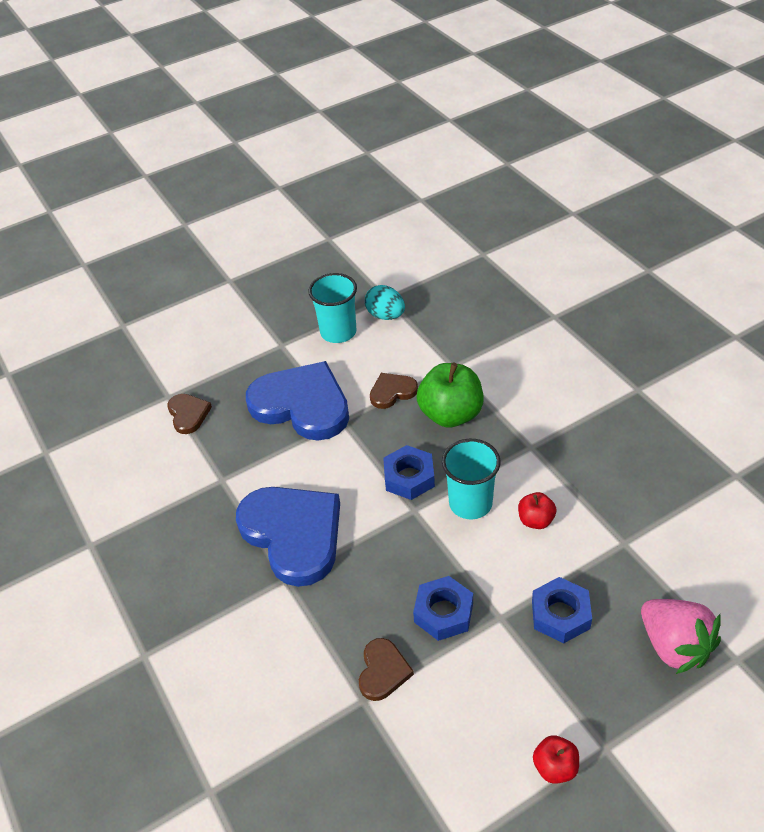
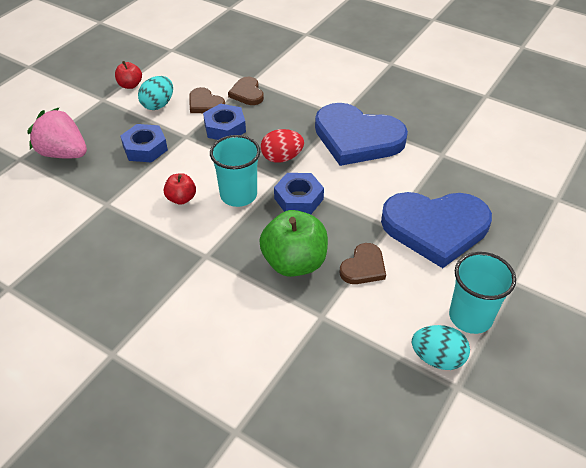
camera: 150 degrees right, 0 degrees up
(188, 414) = (522, 190): brown heart -> brown heart (205, 104)
(397, 537) = (282, 158): none -> red egg
(521, 698) = (158, 105): none -> turquoise egg

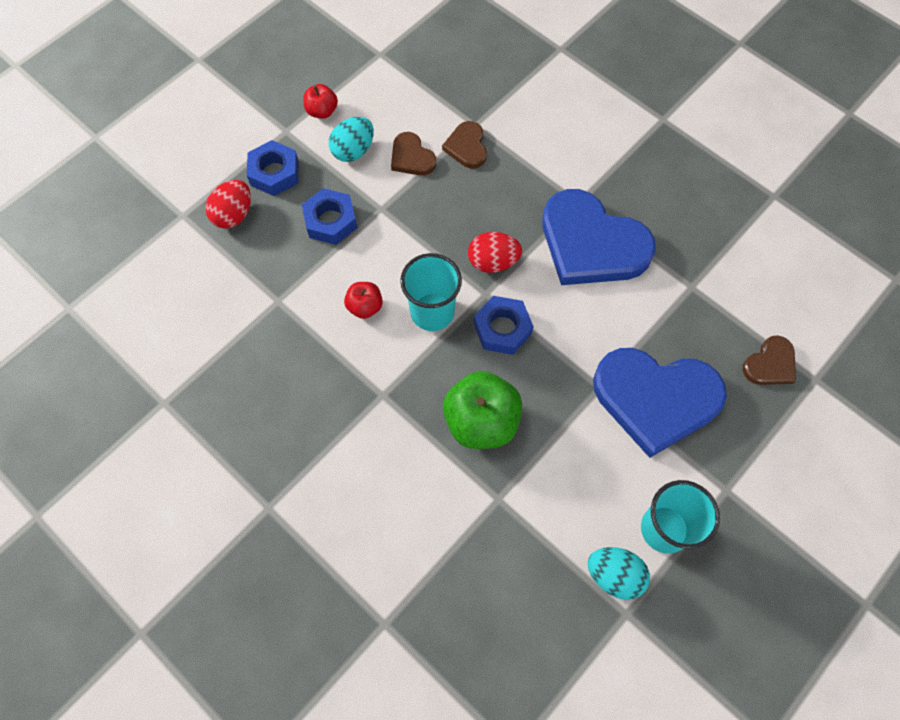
camera: 10 degrees right, 20 degrees up
(63, 153) = (233, 215): pink strawberry -> red egg
(225, 128) = (431, 202): blue nut -> blue nut (274, 173)
(363, 267) = (559, 441): brown heart -> brown heart (770, 364)

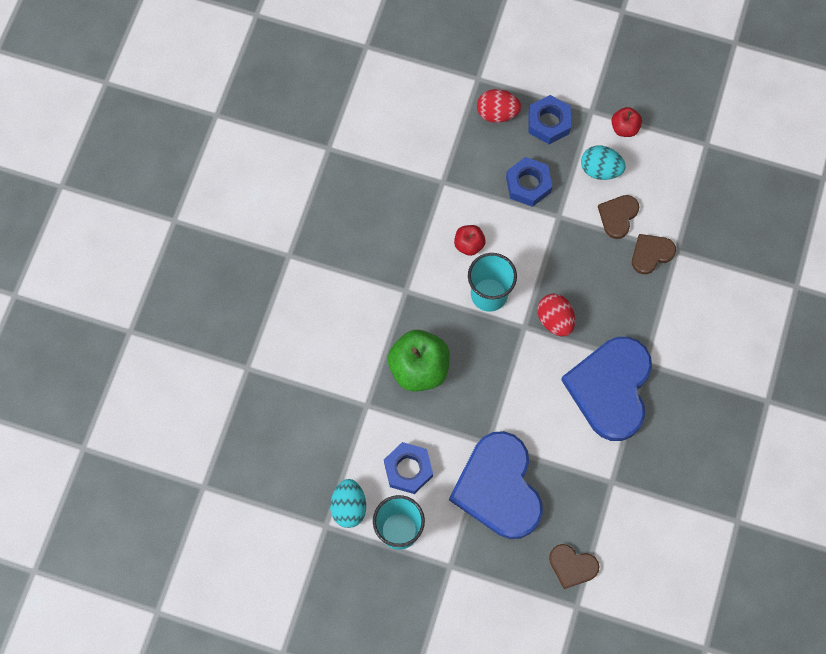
camera: 65 degrees right, 5 degrees up
(502, 329) = (501, 351): blue nut -> blue nut (408, 469)

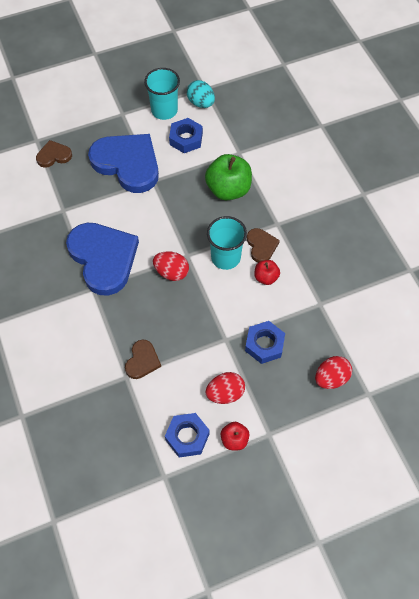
camera: 140 degrees right, 10 degrees down
(548, 122) = (290, 400): blue nut -> blue nut (187, 437)
(600, 170) = (225, 393): turquoise egg -> red egg
(618, 216) = (185, 369): brown heart -> brown heart (261, 246)

